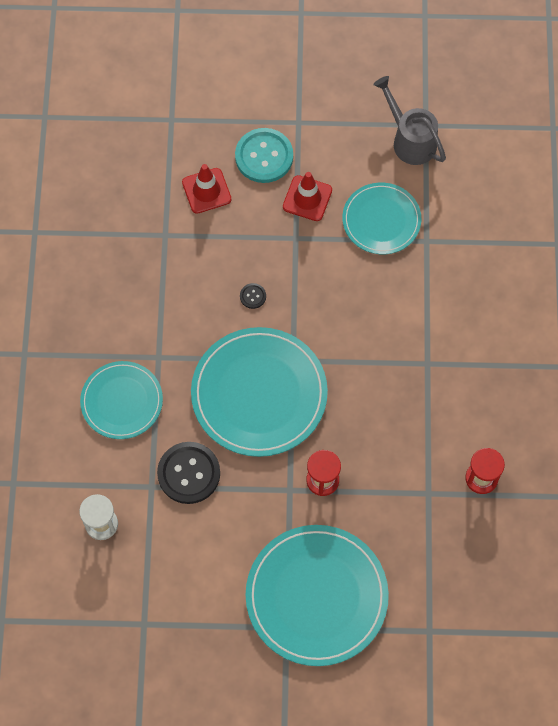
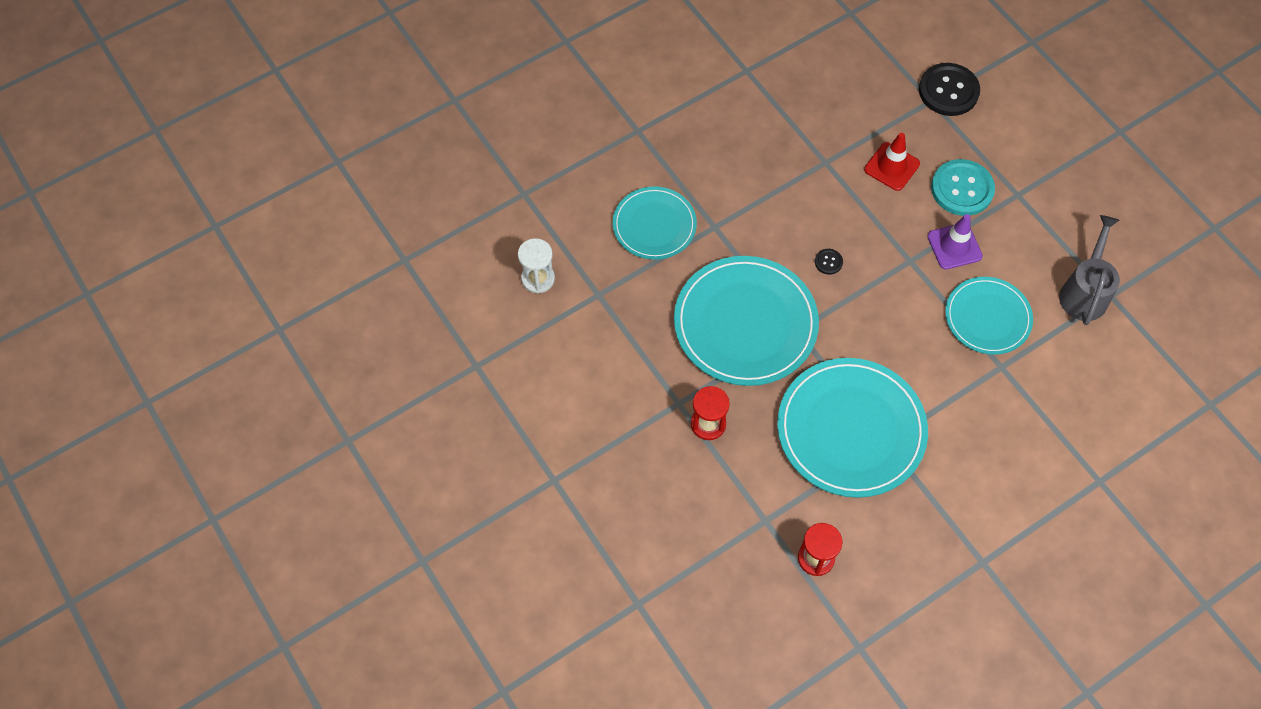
camera: 55 degrees right, 5 degrees down
(189, 473) = (631, 315): black button -> black button (948, 91)
(307, 198) = (954, 246): red traffic cone -> purple traffic cone
(316, 596) = (599, 487): turquoise plate -> turquoise plate (851, 429)

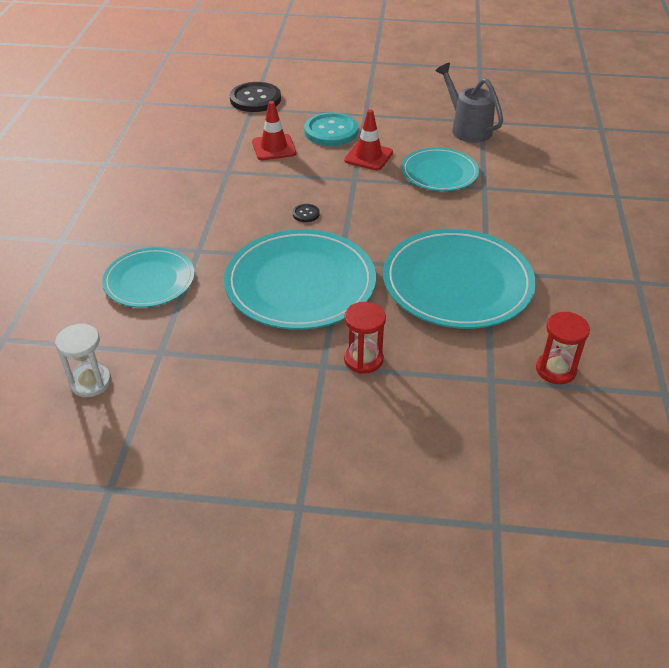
camera: 50 degrees left, 20 degrees down
(954, 246) = (368, 156): purple traffic cone -> red traffic cone

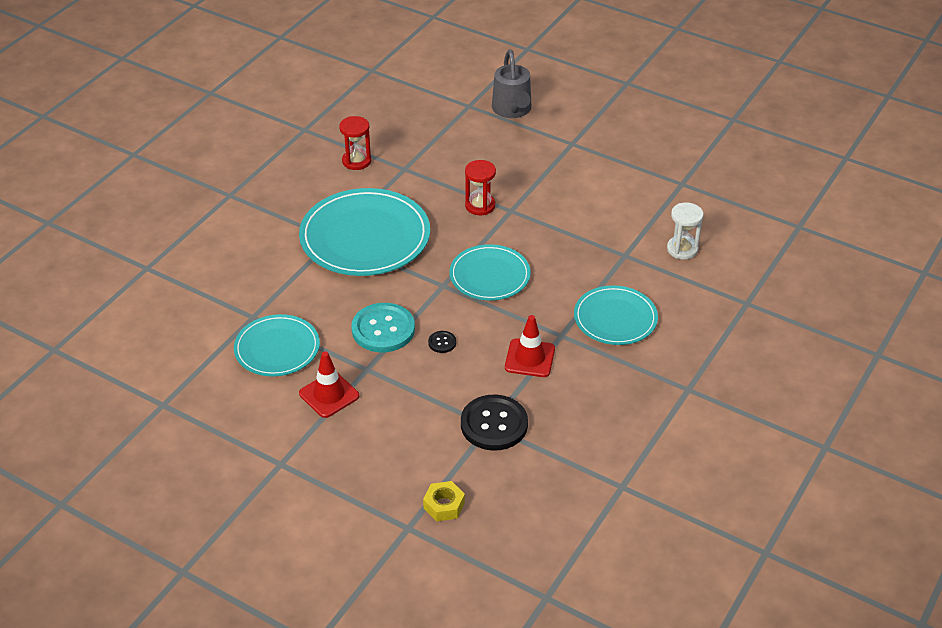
camera: 155 degrees left, 0 degrees up
(234, 123) = (444, 505): none -> yellow nut
(255, 99) = (393, 545): black button -> black button (494, 424)
(274, 148) = (421, 444): red traffic cone -> red traffic cone (529, 358)
(300, 283) = (489, 275): turquoise plate -> turquoise plate, size x0.60
(331, 131) = (340, 448): turquoise button -> turquoise button (383, 329)
(467, 128) = (189, 399): grey watering can -> grey watering can (512, 110)

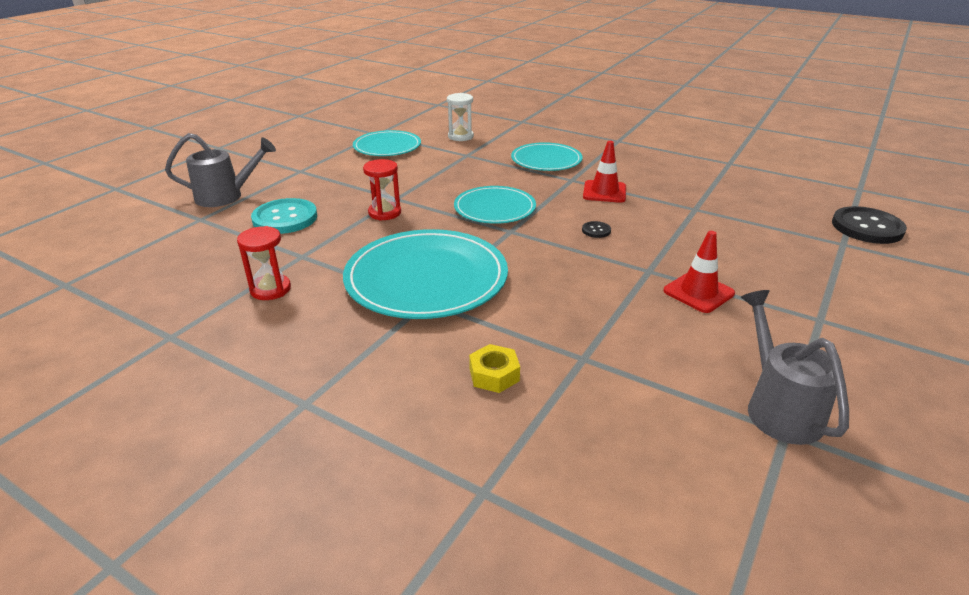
camera: 90 degrees left, 10 degrees down
(185, 407) = (778, 407): none -> grey watering can
(277, 348) = (637, 333): turquoise plate -> turquoise plate (387, 146)
(383, 329) = (585, 262): turquoise button -> turquoise button (285, 218)
(444, 505) = (803, 228): yellow nut -> yellow nut (494, 375)
(494, 424) = (693, 207): black button -> black button (867, 227)

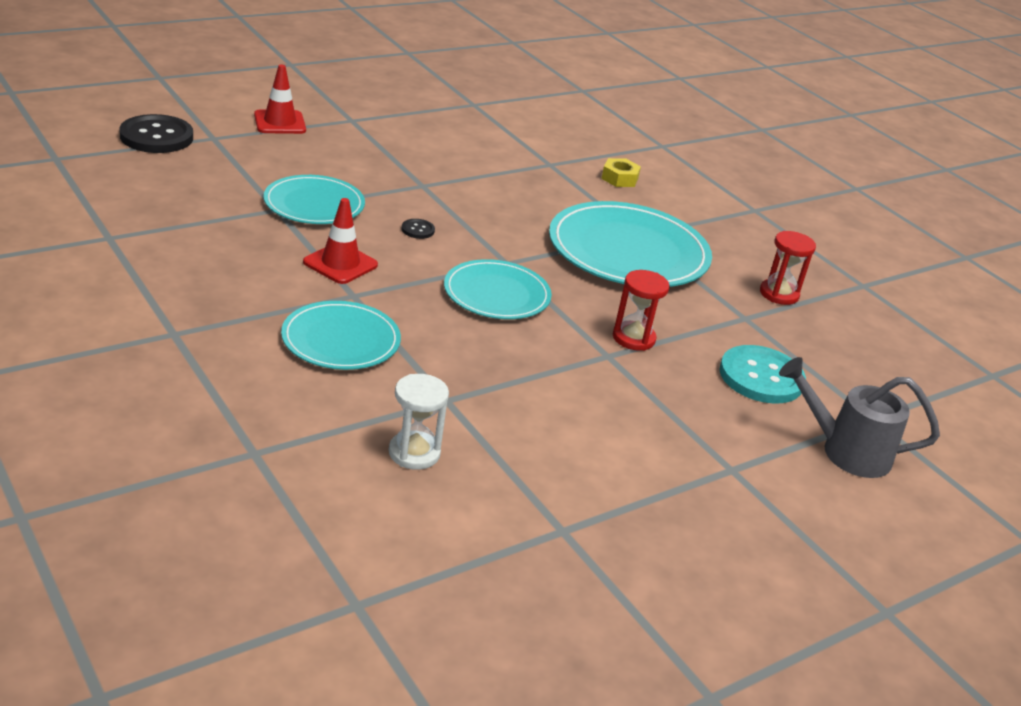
camera: 160 degrees left, 0 degrees up
(387, 146) = (563, 477): turquoise plate -> turquoise plate (314, 204)
(698, 292) = (408, 160): red traffic cone -> red traffic cone (280, 122)
(778, 407) = (461, 110): grey watering can -> none

